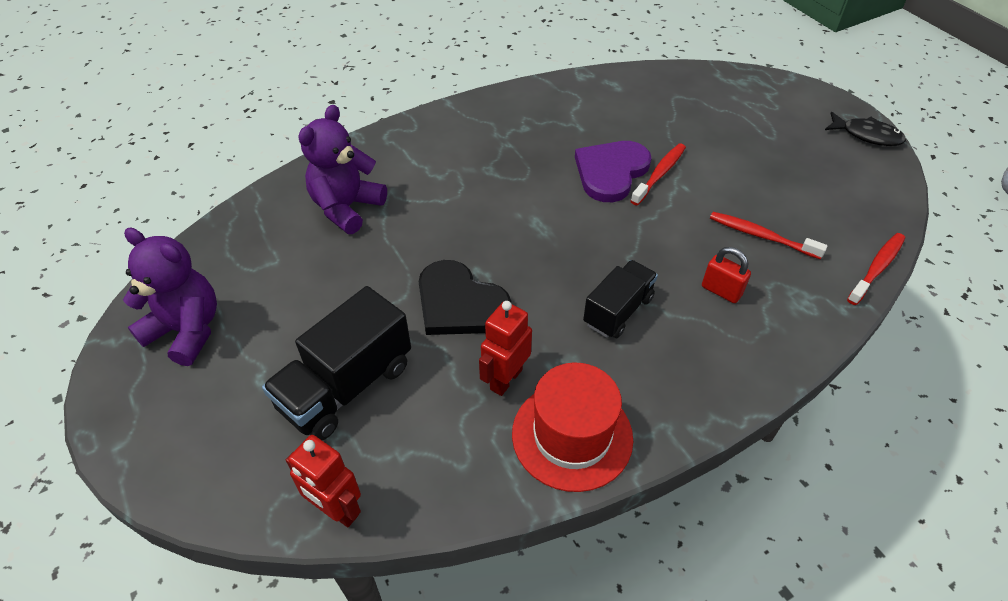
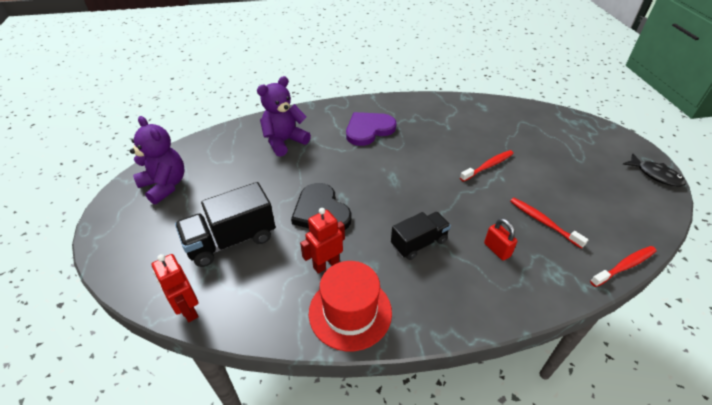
camera: 20 degrees right, 5 degrees down
(611, 172) = (455, 157): purple heart -> purple heart (368, 130)

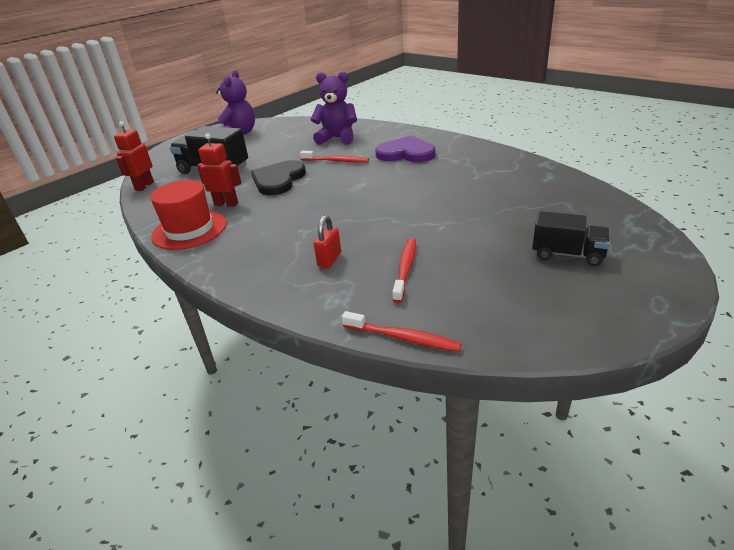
camera: 55 degrees right, 10 degrees down
(419, 243) = (292, 225): black truck -> black truck (567, 254)
(488, 166) = (448, 214): red toothbrush -> red toothbrush (336, 161)
(655, 175) = (633, 316): black fish -> none

